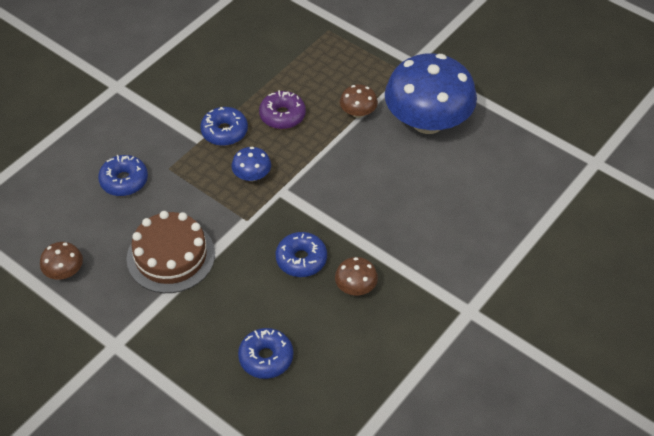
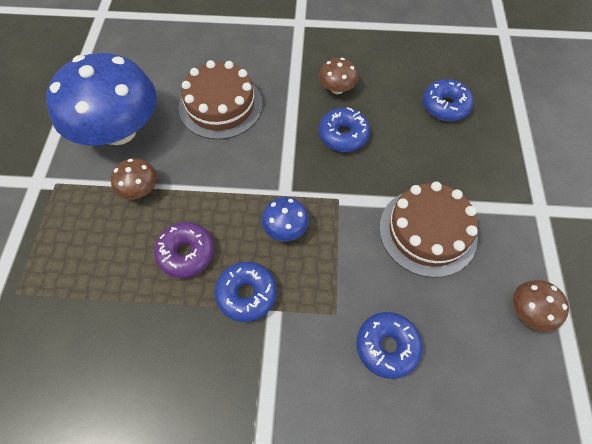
camera: 125 degrees left, 10 degrees up
(403, 195) = (220, 106): none -> brown cake

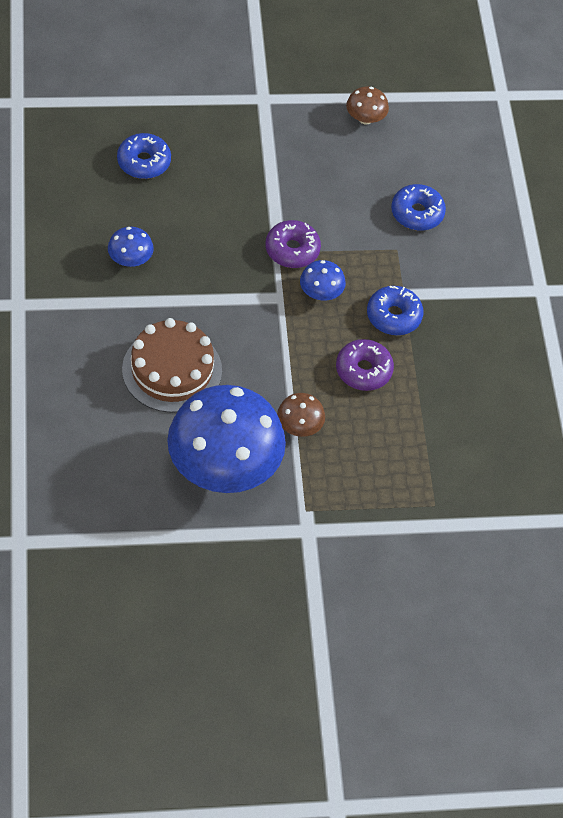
camera: 105 degrees left, 5 degrees down
(337, 88) = (130, 259): brown mushroom -> blue mushroom
(340, 210) = (292, 250): none -> purple donut
(343, 135) = (198, 251): blue donut -> none
(427, 231) = (302, 183): brown cake -> none

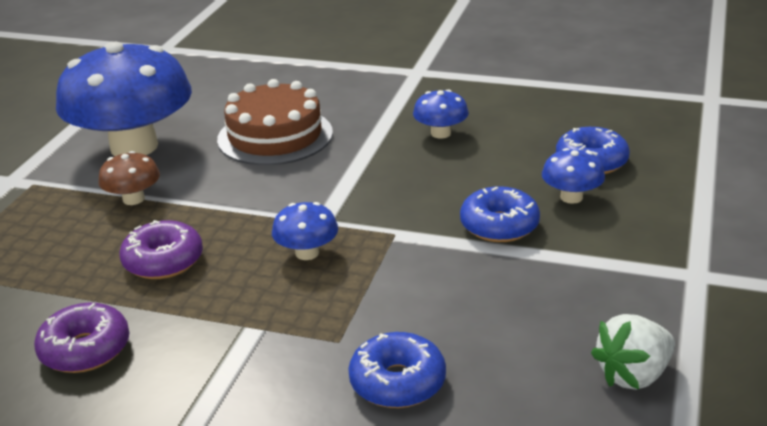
camera: 120 degrees right, 25 degrees down
(197, 166) = (571, 197): none -> blue mushroom
(292, 250) = (392, 244): purple donut -> purple donut (85, 349)
(365, 118) = (633, 375): brown mushroom -> white strawberry
(393, 316) = (224, 307): blue donut -> blue donut (499, 225)

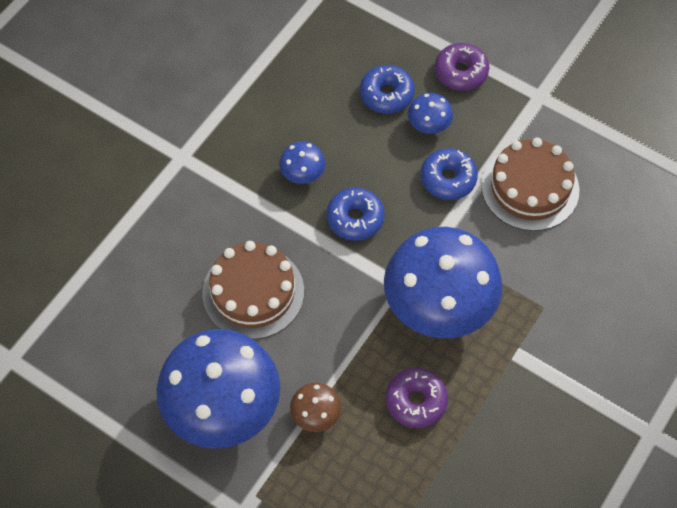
camera: 75 degrees left, 30 degrees up
(85, 349) = (507, 461): purple donut -> purple donut (461, 72)
(307, 253) = (439, 304): blue mushroom -> blue mushroom, size x2.37
(397, 382) = (592, 285): blue donut -> blue donut (355, 218)
(532, 294) = (530, 188): none -> brown cake
(633, 375) = (619, 167): white strawberry -> none

